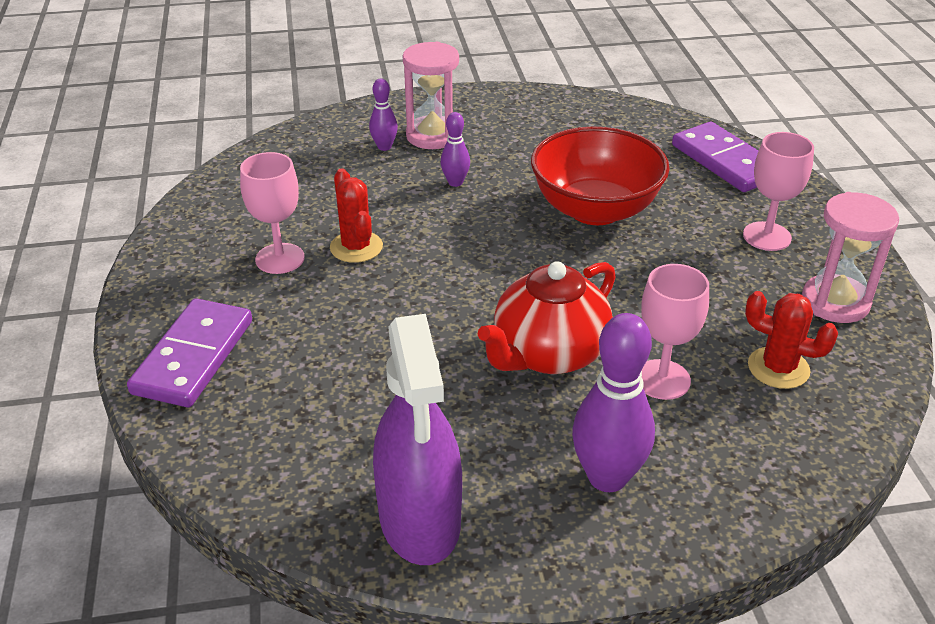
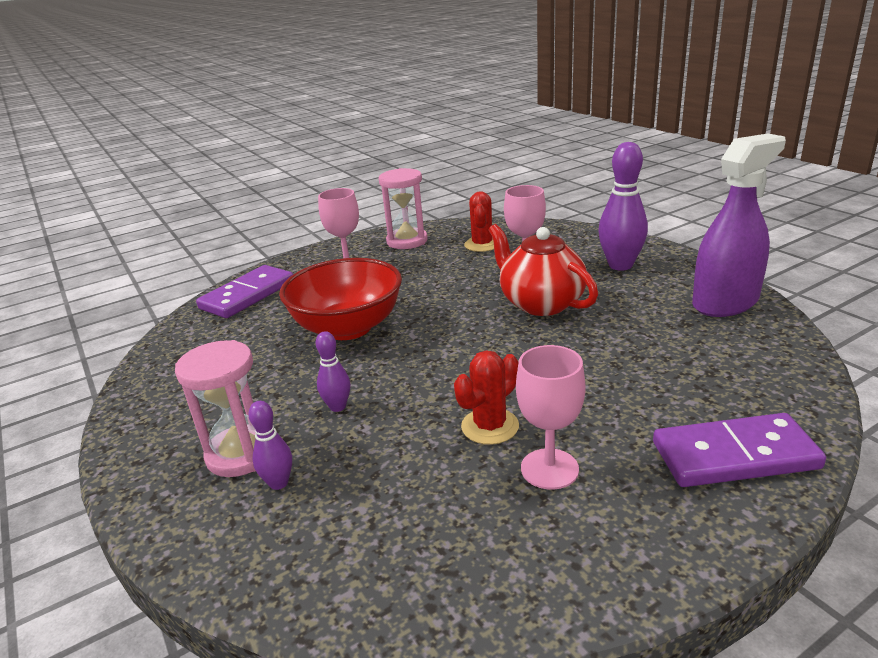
camera: 110 degrees left, 10 degrees down
(548, 354) = (540, 303): red teapot -> red teapot turned 150 degrees counterclockwise

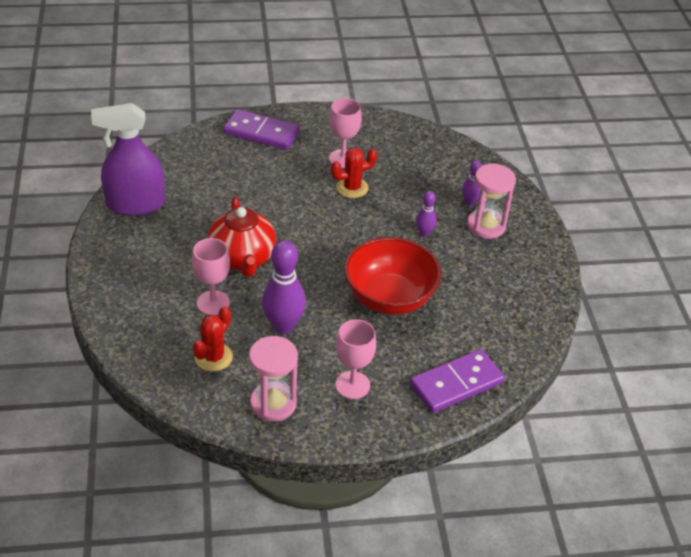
camera: 160 degrees left, 15 degrees up
(620, 265) = (145, 269): purple bowling pin -> purple bowling pin (283, 326)

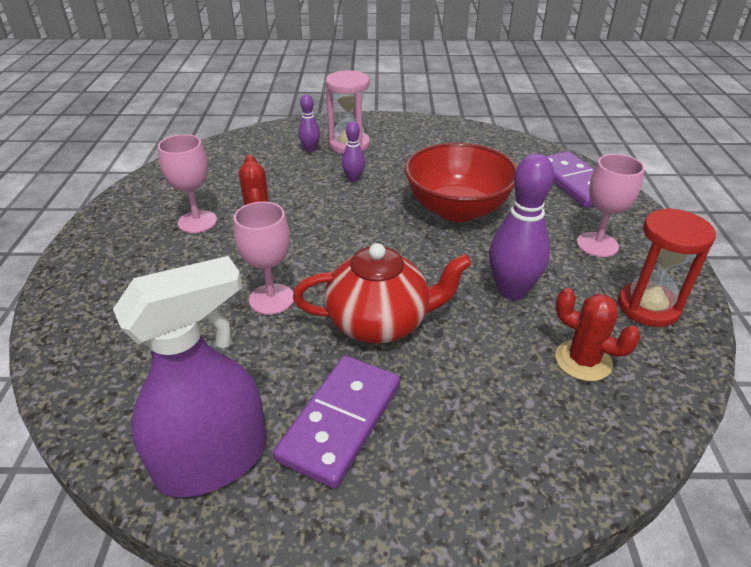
camera: 80 degrees left, 5 degrees down
(135, 204) = (213, 461): purple spray bottle -> purple spray bottle turned 120 degrees counterclockwise
(213, 303) = (473, 358): pink goblet -> pink goblet (271, 299)
(261, 133) = (96, 290): purple domino -> purple domino (341, 422)
(273, 403) = (648, 307): pink hourglass -> red hourglass

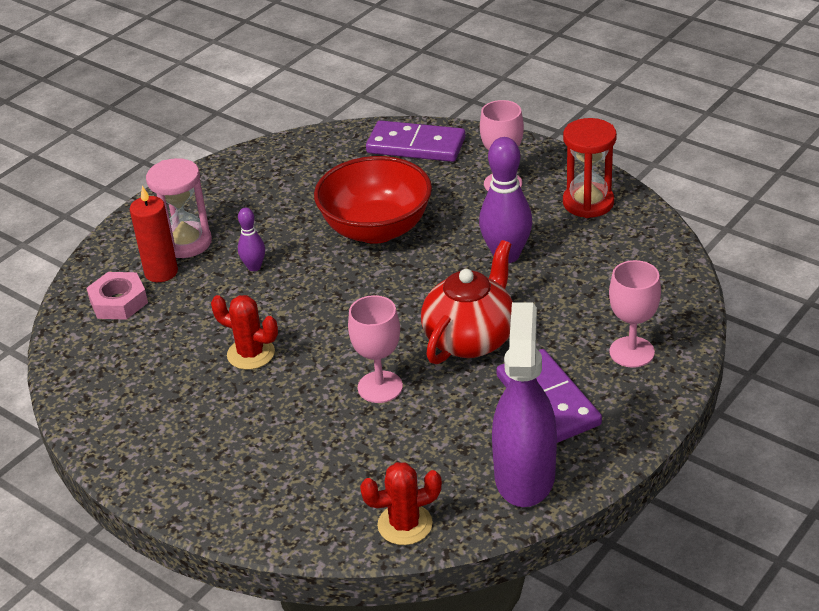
camera: 50 degrees left, 0 degrees up
(197, 222) = (207, 396): pink goblet -> pink goblet (631, 352)
(266, 148) = (119, 302): none -> pink nut
(310, 149) = (161, 272): purple bowling pin -> red candle
(583, 360) = (604, 262): red cactus -> red cactus (405, 524)

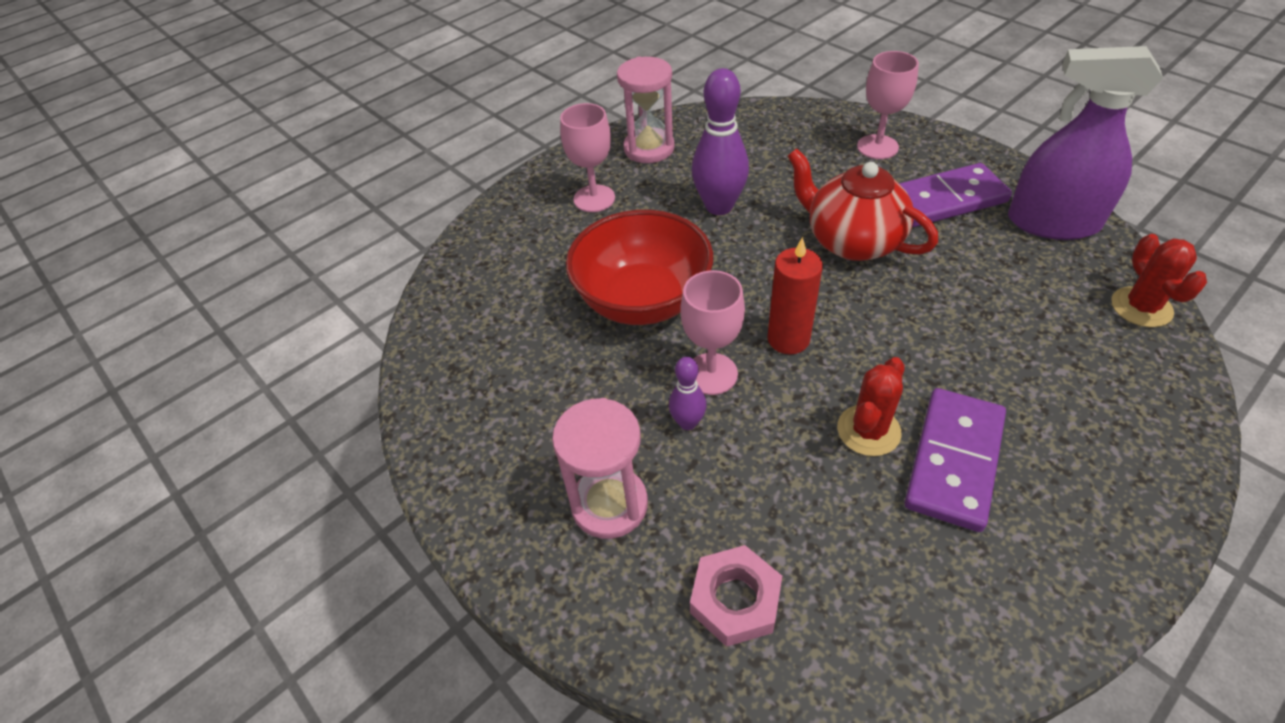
camera: 80 degrees left, 10 degrees up
(161, 272) = (673, 538): red candle -> red candle (788, 339)
(380, 387) = (930, 313): pink goblet -> pink goblet (711, 374)
(416, 146) = (489, 257): purple domino -> purple domino (954, 461)
(588, 203) = (649, 149): red hourglass -> pink hourglass

